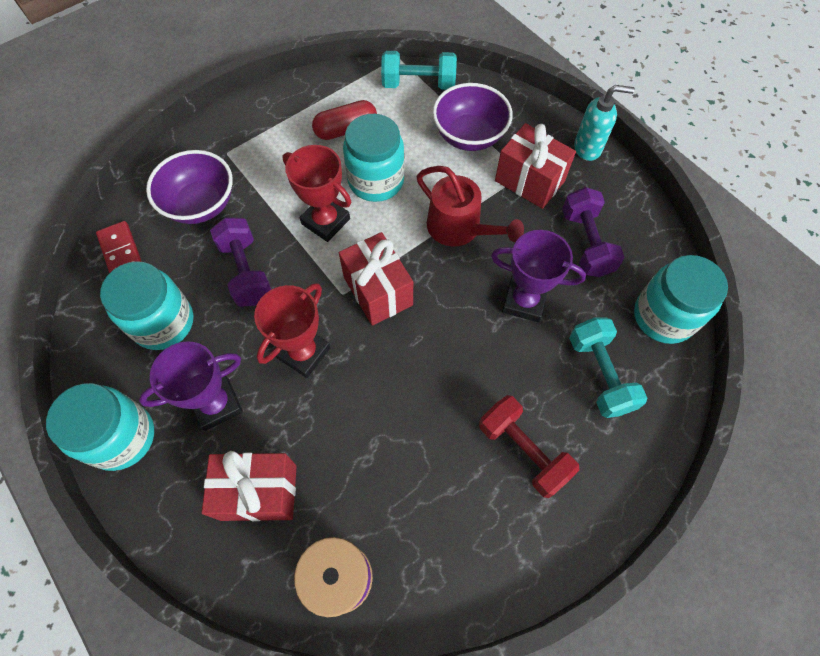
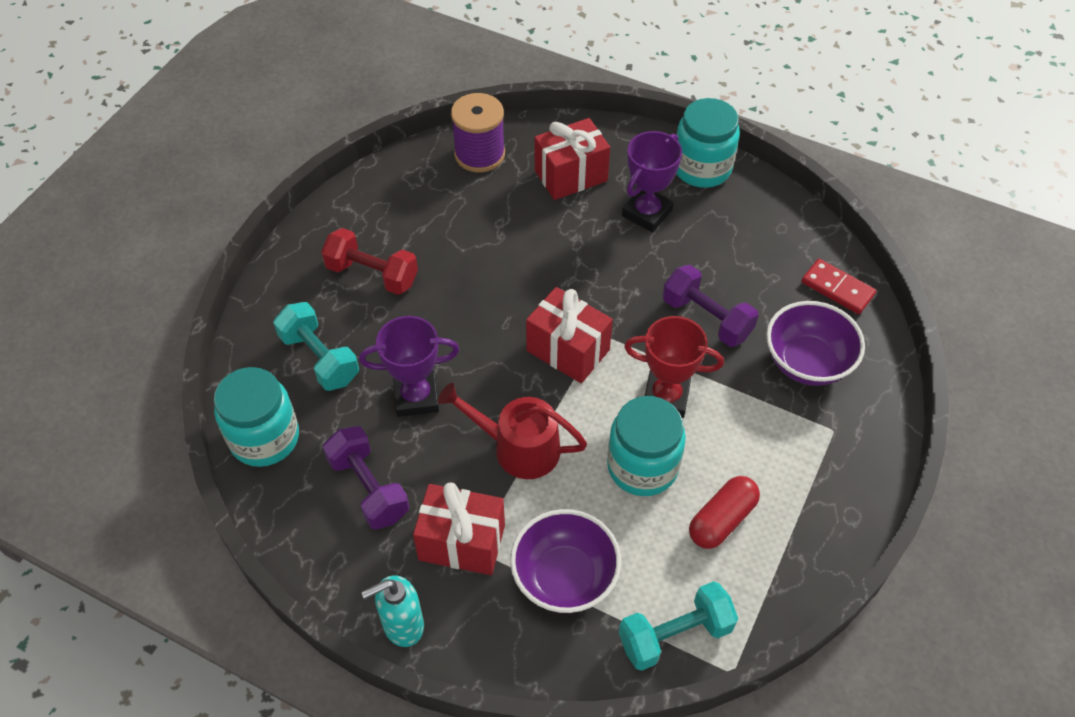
camera: 155 degrees right, 10 degrees down
(163, 322) = (743, 250): turquoise jar -> none
(303, 353) = (602, 274): red trophy -> none

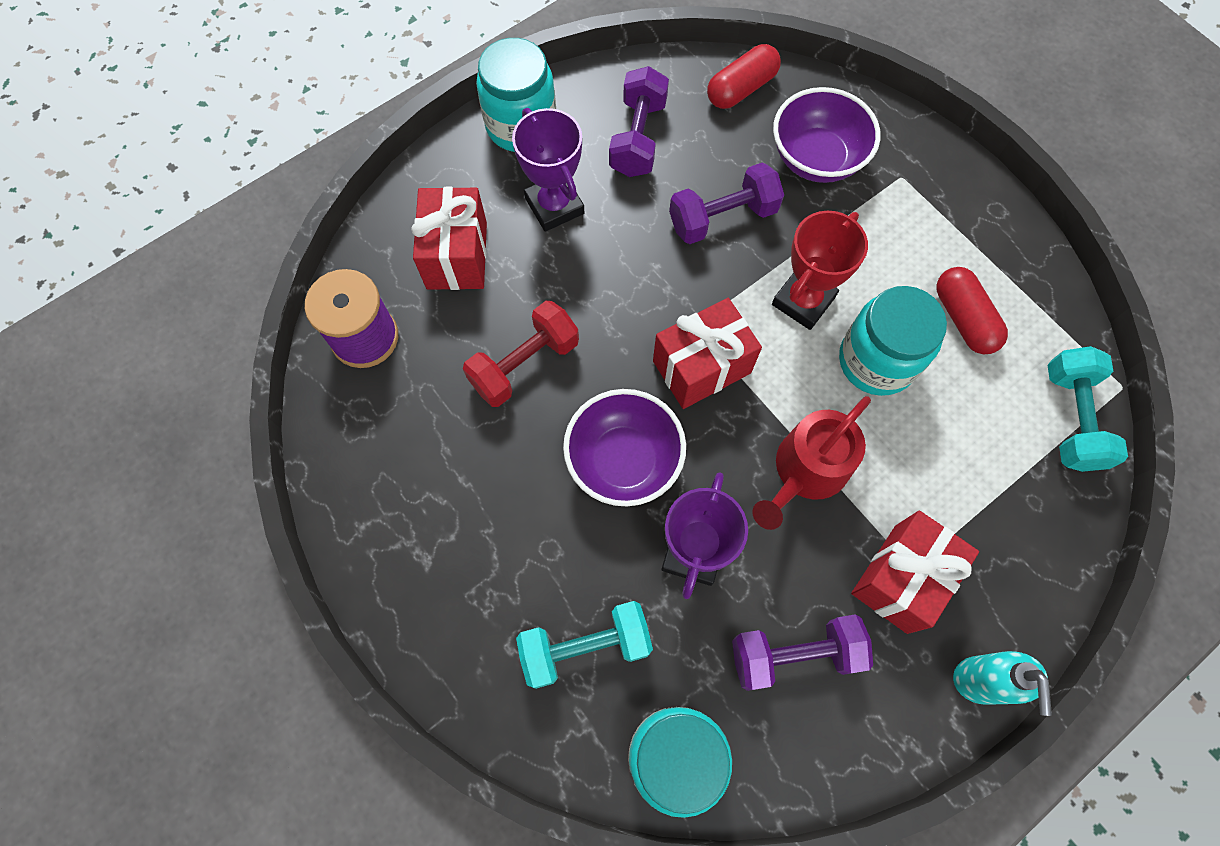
camera: 65 degrees left, 15 degrees up
(372, 274) = (487, 536): red dumbbell -> red dumbbell (524, 364)
(564, 577) = (977, 492): purple bowl -> purple bowl (624, 460)
(741, 240) = (638, 138): none -> purple dumbbell
(837, 288) = (741, 89): red domino -> red capsule

